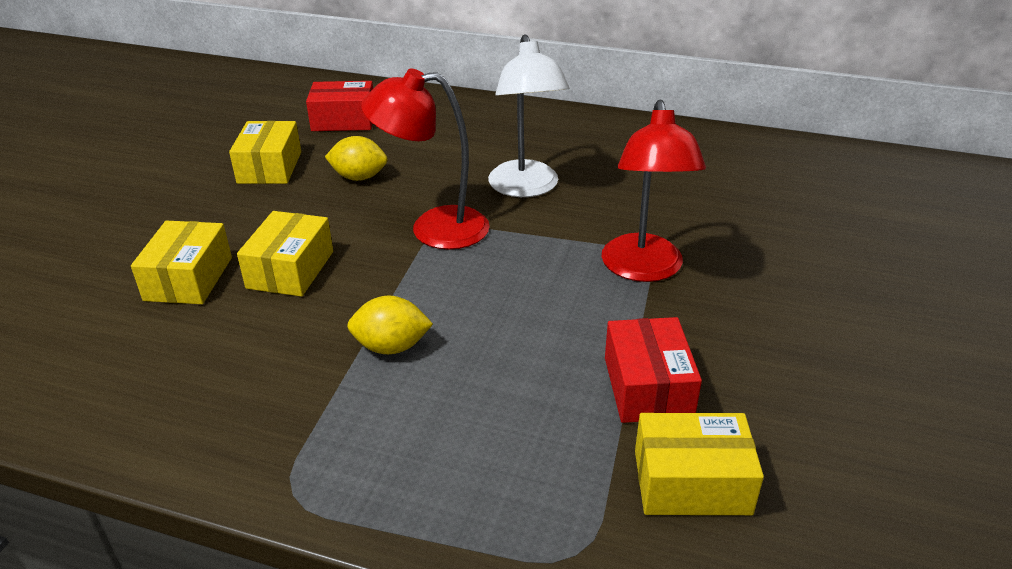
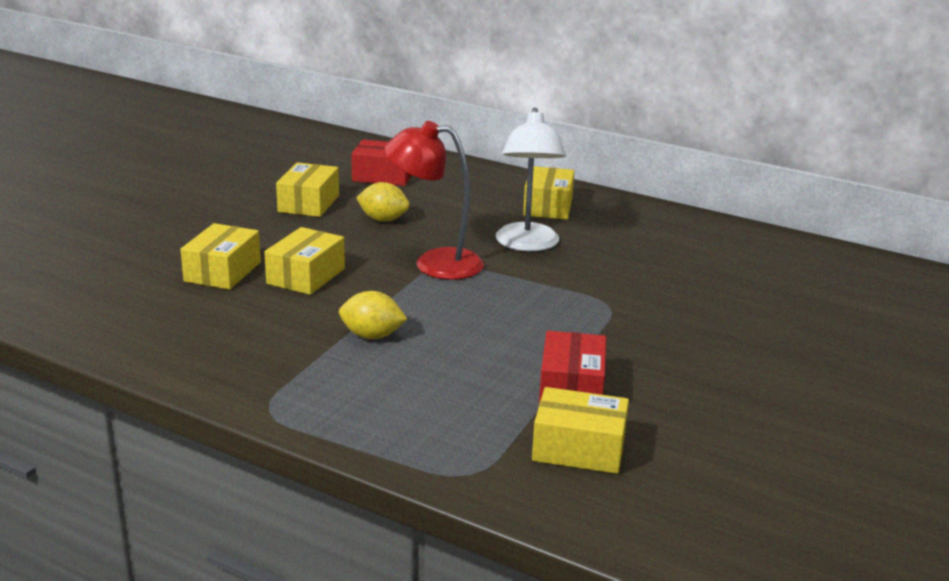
camera: 10 degrees right, 10 degrees down
(530, 136) = (548, 206): none -> yellow box
(643, 269) = (605, 314): red lamp -> none

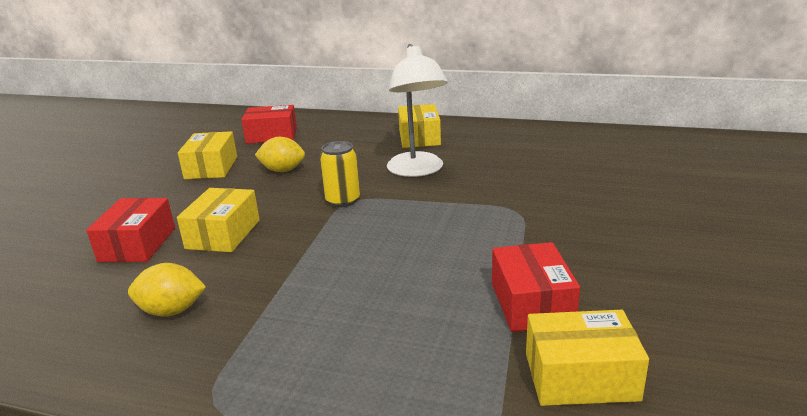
camera: 10 degrees left, 0 degrees up
(223, 272) = (137, 244): yellow box -> red box
(372, 336) = (306, 285): yellow lemon -> yellow lemon (172, 311)
(434, 263) = (342, 200): red lamp -> yellow can

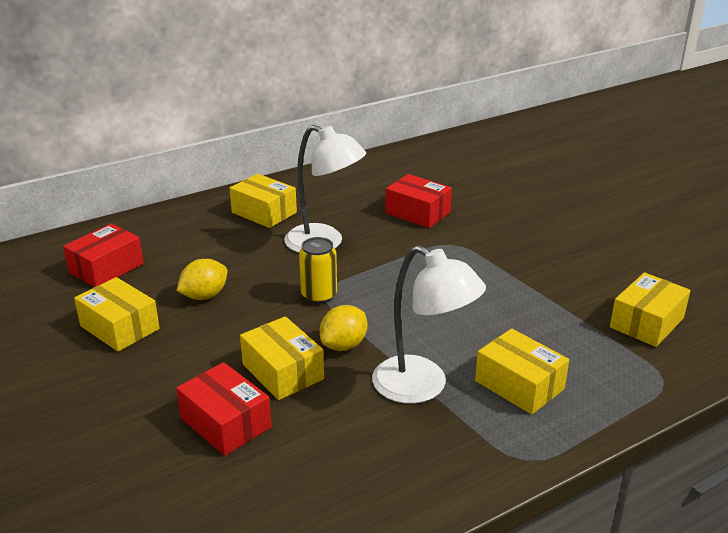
camera: 50 degrees left, 5 degrees up
(172, 311) = (378, 440): yellow lemon -> yellow lemon (344, 345)
(271, 296) = (422, 387): none -> white lamp
(336, 344) = (519, 385): none -> yellow box
(532, 303) = (565, 299): red box -> red box (417, 213)

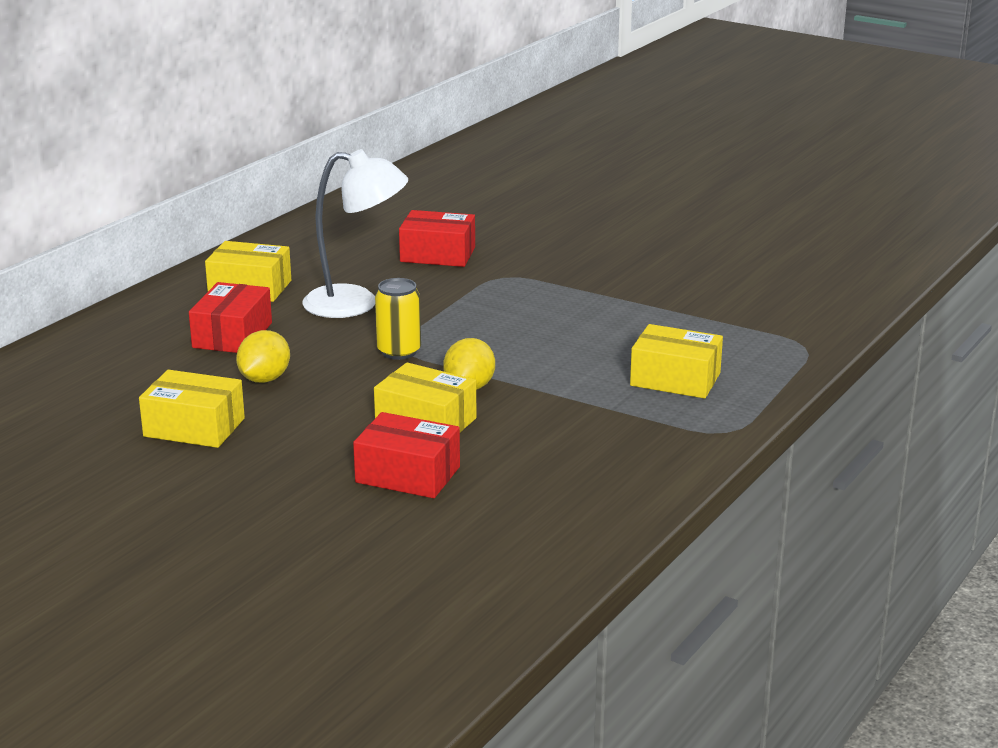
camera: 25 degrees left, 5 degrees down
(106, 268) = (109, 379): red box -> red box (232, 335)
(422, 387) = (582, 402): white lamp -> none
(646, 323) = (757, 305): yellow box -> none

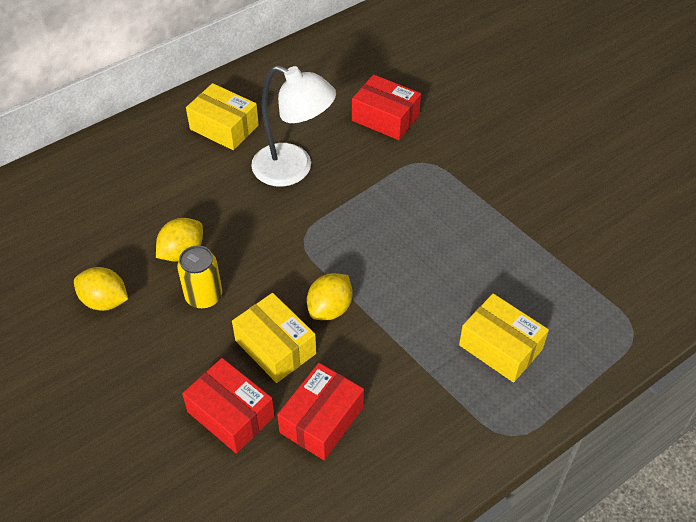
camera: 20 degrees right, 25 degrees up
(194, 427) = (105, 301): yellow box -> yellow lemon
(232, 335) = (184, 187): red box -> red box (321, 420)
(399, 351) = (297, 244): yellow can -> yellow can (204, 296)

